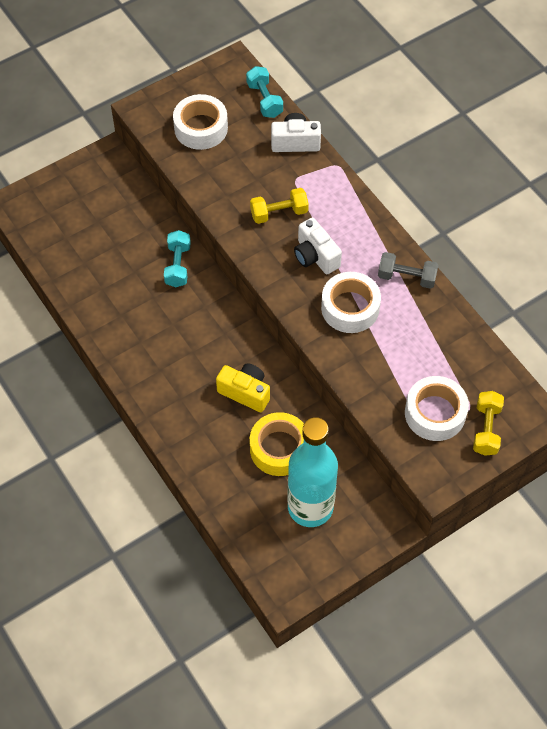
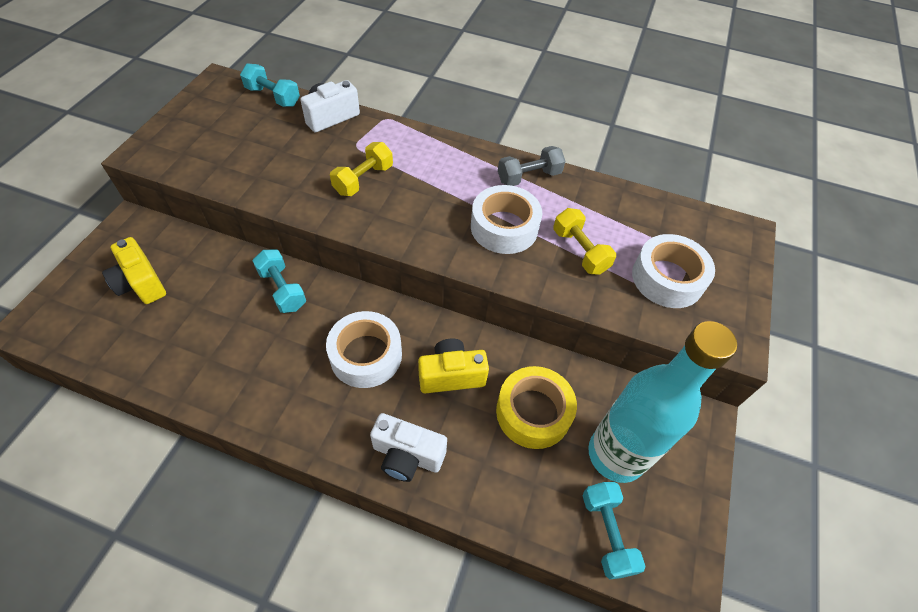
camera: 40 degrees left, 5 degrees down
(91, 209) = (141, 283): none -> yellow camera
(201, 128) = (223, 143): white tape -> white tape (366, 355)
(263, 542) = (607, 533): none -> turquoise dumbbell
(315, 256) = (431, 199): white camera -> white camera (407, 455)
(486, 429) = (720, 266): yellow dumbbell -> yellow dumbbell (579, 251)

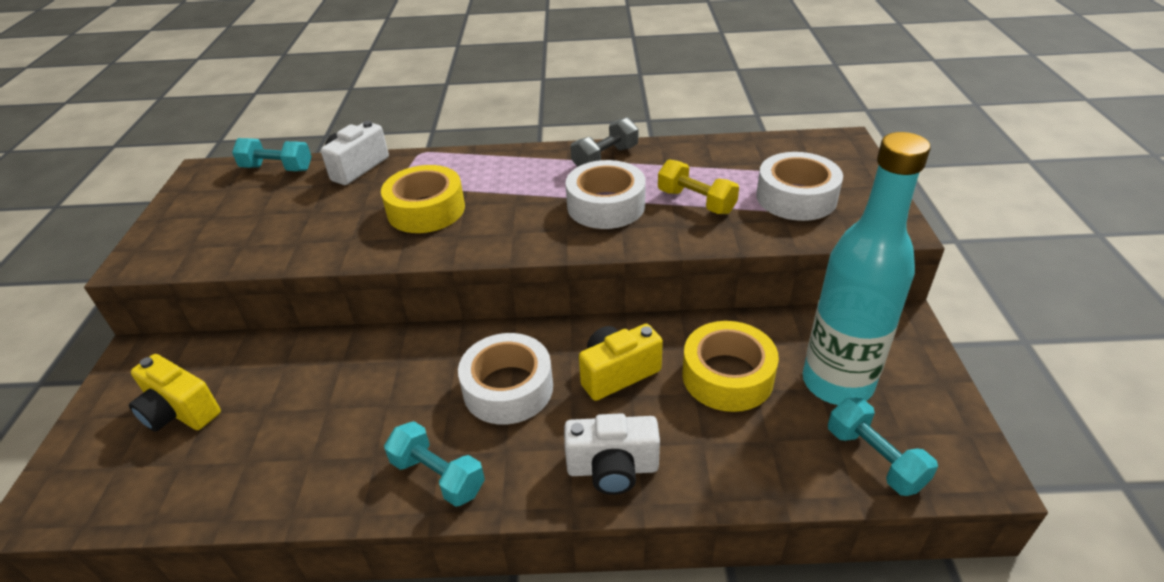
camera: 15 degrees left, 15 degrees down
(282, 289) = (371, 358): turquoise dumbbell -> turquoise dumbbell (438, 476)
(363, 180) = (426, 210): yellow dumbbell -> yellow tape

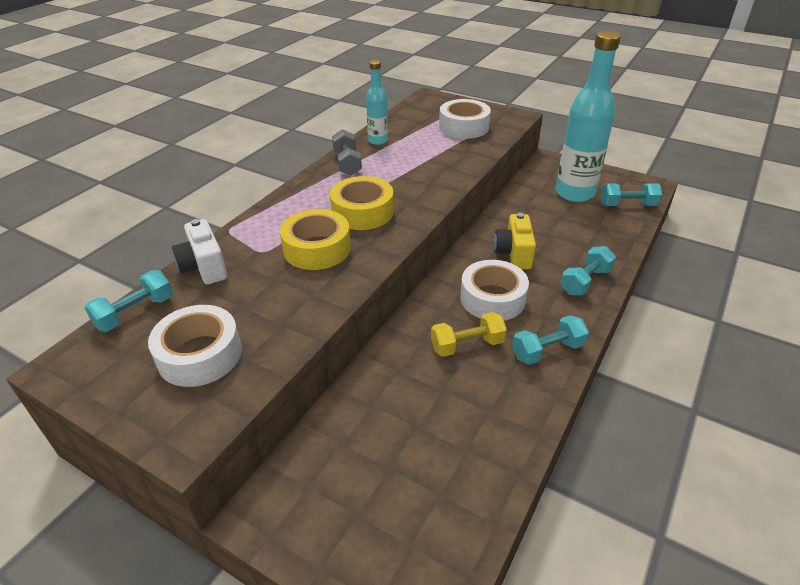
camera: 60 degrees left, 0 degrees up
(180, 412) = (373, 487): yellow camera -> none
(606, 205) = (401, 180): white tape -> white tape (200, 355)
(612, 469) = (585, 281): white camera -> turquoise dumbbell
(679, 155) = (378, 141): none -> turquoise bottle
(696, 202) = (433, 153): yellow dumbbell -> yellow dumbbell (467, 345)
(727, 376) = (545, 220): yellow tape -> yellow tape (362, 212)

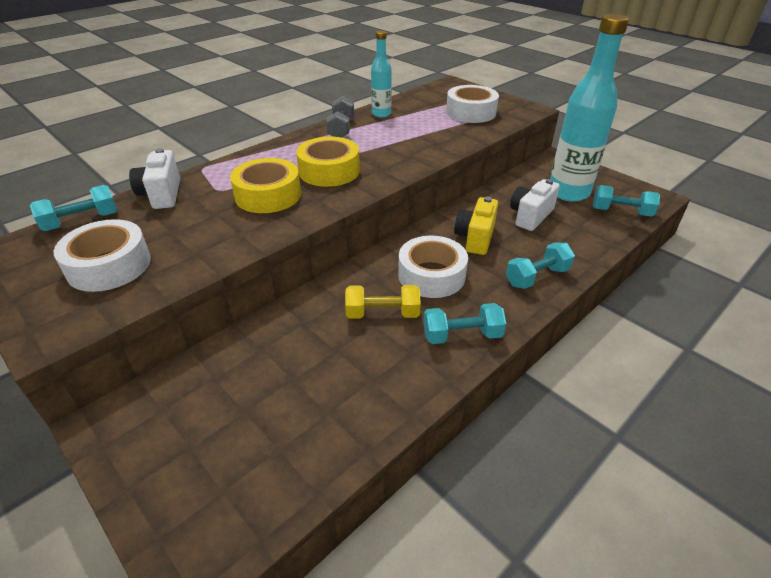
camera: 15 degrees right, 0 degrees up
(552, 223) = (530, 216): none -> white camera

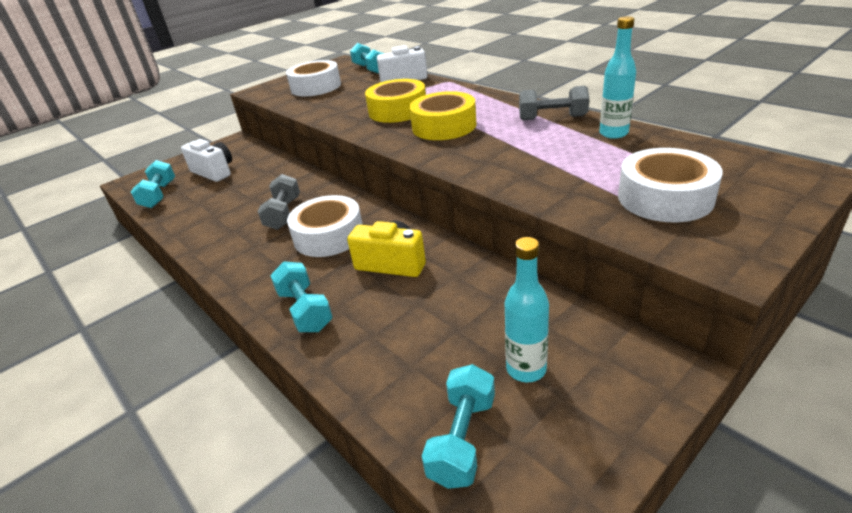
camera: 95 degrees right, 5 degrees down
(382, 313) = (283, 214): yellow dumbbell -> grey dumbbell
(462, 335) = (238, 256): turquoise dumbbell -> turquoise dumbbell (159, 195)
(530, 216) = (444, 314): white camera -> white camera (214, 172)
(568, 192) = (526, 369): turquoise bottle -> turquoise bottle, size x0.51

